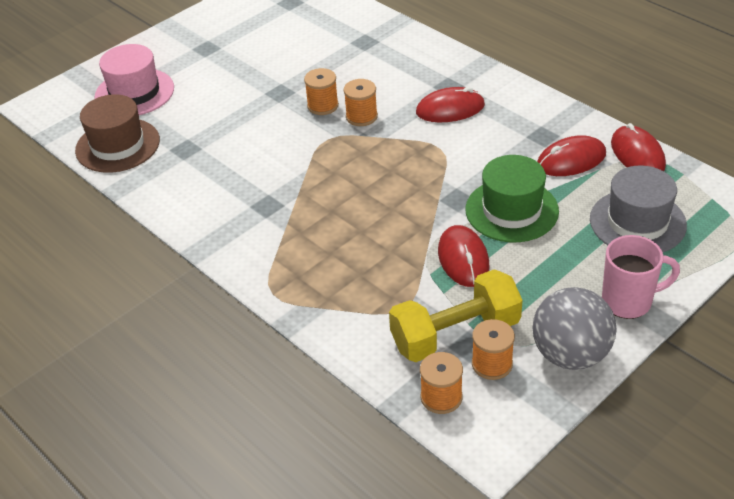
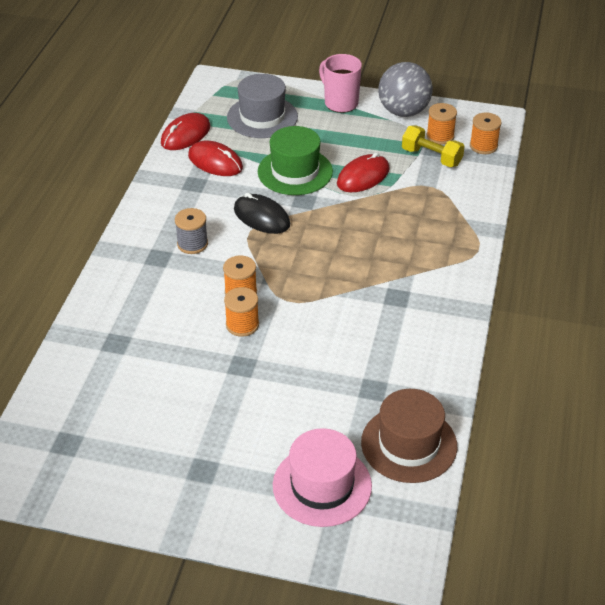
camera: 125 degrees left, 0 degrees up
(450, 109) = (192, 244): red mouse -> grey spool
(454, 162) = (261, 217): none -> black mouse
(455, 334) = (431, 157): yellow dumbbell -> yellow dumbbell, size x0.67

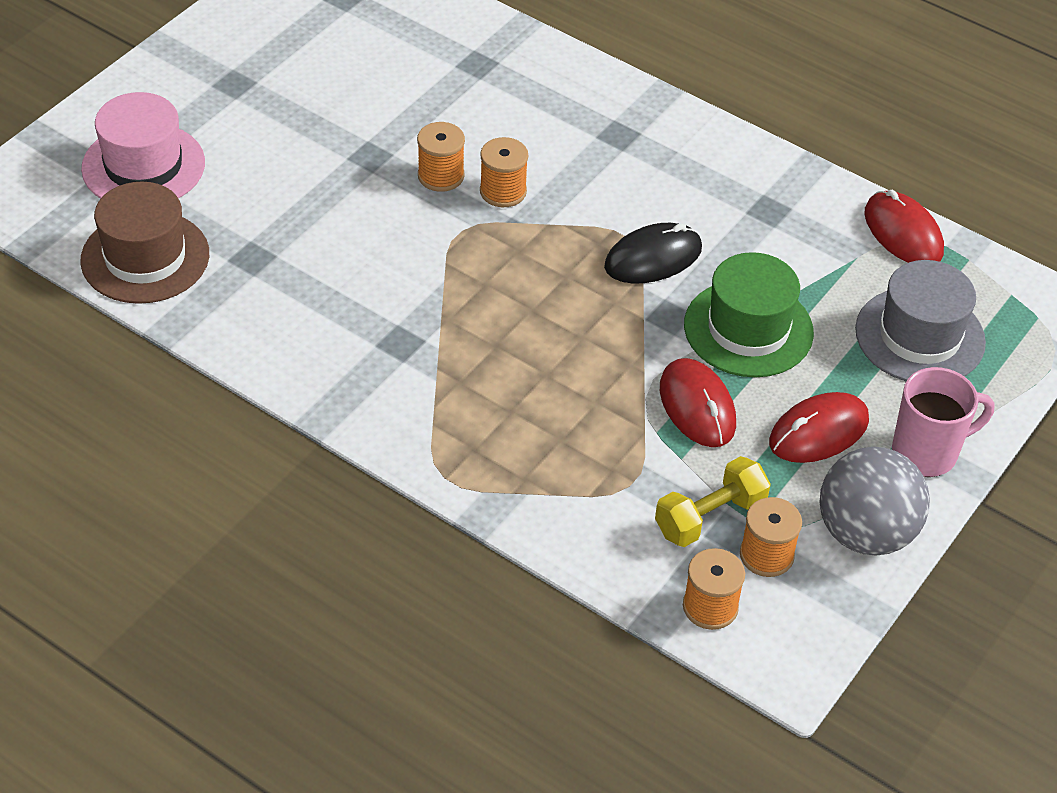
camera: 110 degrees right, 5 degrees up
(192, 244) = (629, 173): grey spool -> none
(215, 162) = (815, 246): red mouse -> red mouse (818, 432)

